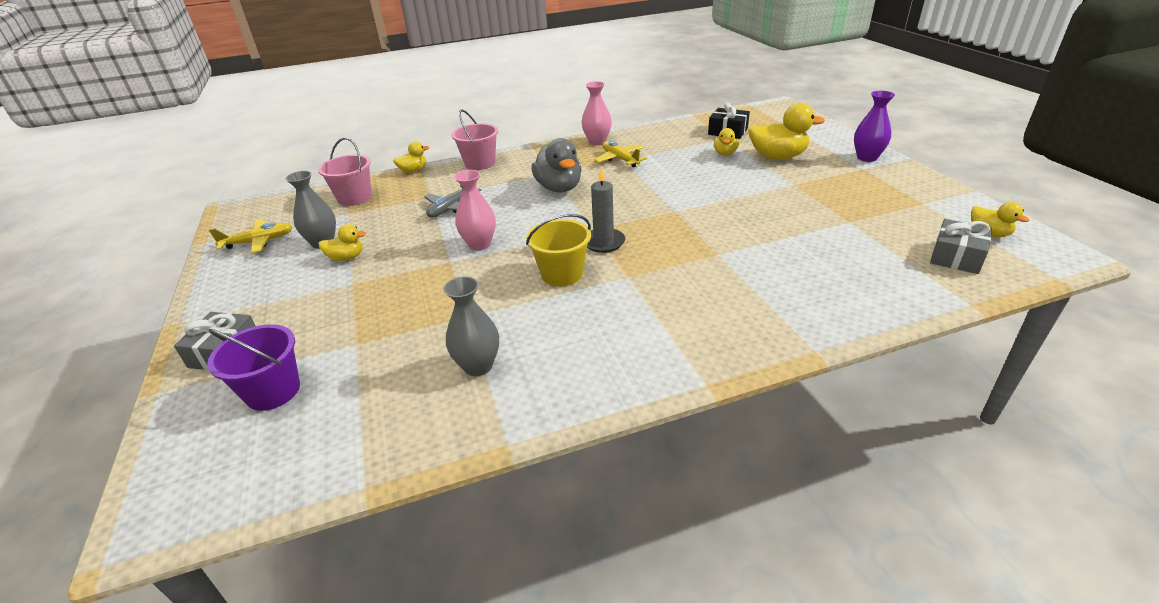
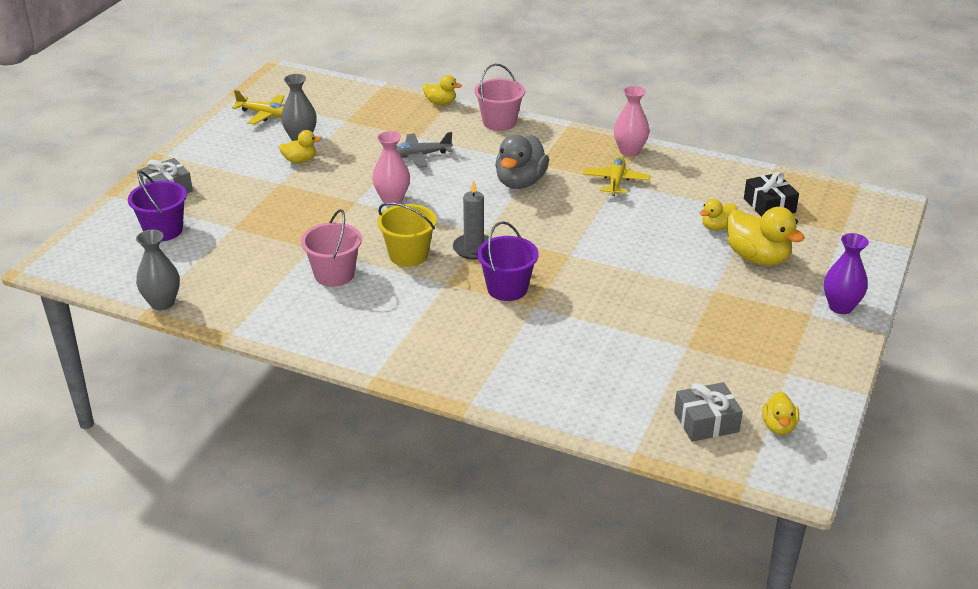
camera: 40 degrees right, 0 degrees up
(346, 258) = (300, 160): yellow duck -> yellow duck turned 45 degrees counterclockwise
(354, 198) = (367, 107): pink bucket -> pink bucket (334, 274)
(478, 366) = (275, 283): grey vase -> grey vase (162, 303)
(677, 254) = (507, 288): none -> purple bucket

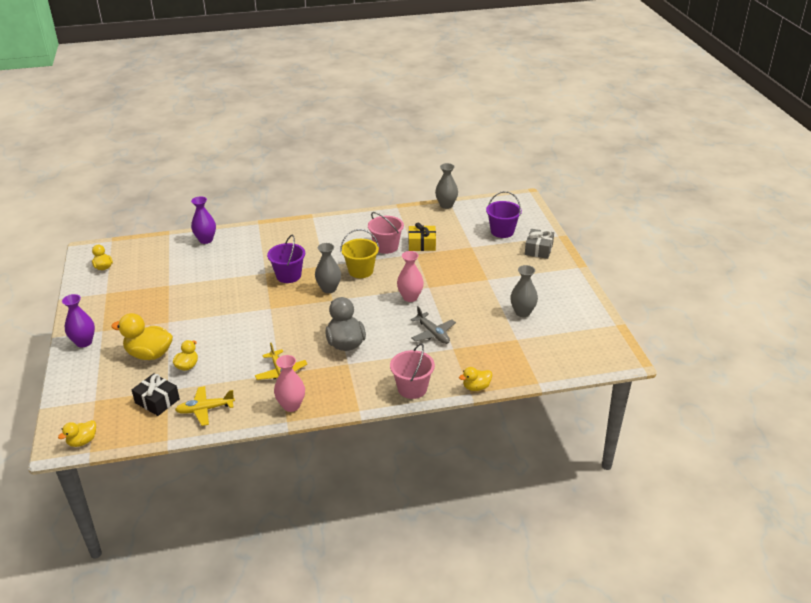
camera: 145 degrees right, 0 degrees up
(265, 115) = (573, 319): yellow plane -> yellow plane (205, 409)
(285, 257) = (422, 244): none -> yellow gift
(300, 160) = (499, 298): yellow duck -> yellow duck (82, 441)
(418, 156) = (433, 333): grey plane -> grey plane turned 105 degrees clockwise
(474, 248) = (329, 289): grey candle -> grey vase
(580, 408) = (206, 240): none -> purple vase
(706, 422) = (141, 256): grey gift -> none

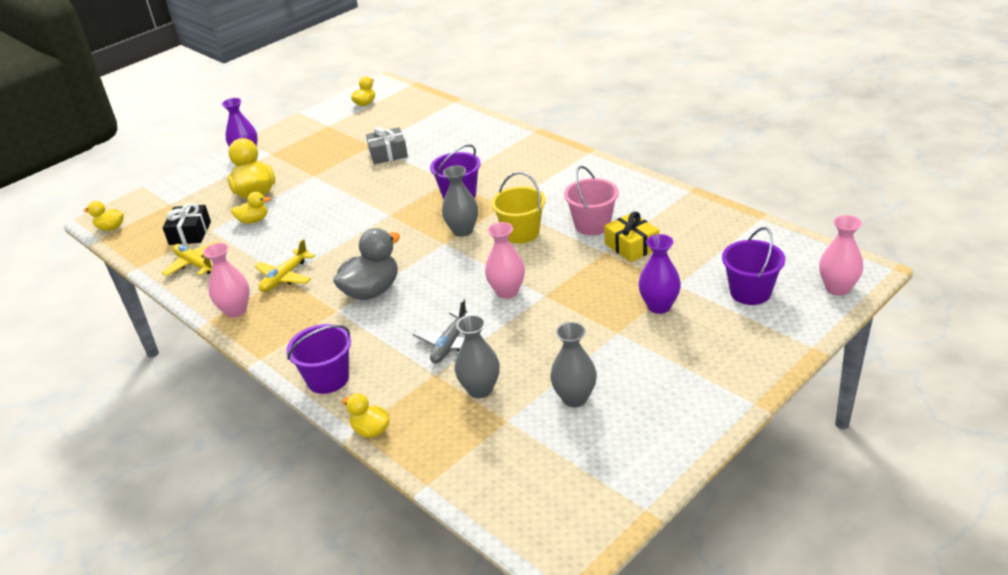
camera: 60 degrees right, 0 degrees up
(206, 240) = (468, 122): purple vase -> purple vase (659, 306)
(412, 388) = (328, 379): pink bucket -> purple bucket
(446, 205) = (747, 221): grey vase -> grey vase (480, 389)
(527, 210) = (837, 288): none -> pink vase
(538, 249) = (749, 344): grey gift -> grey gift (388, 154)

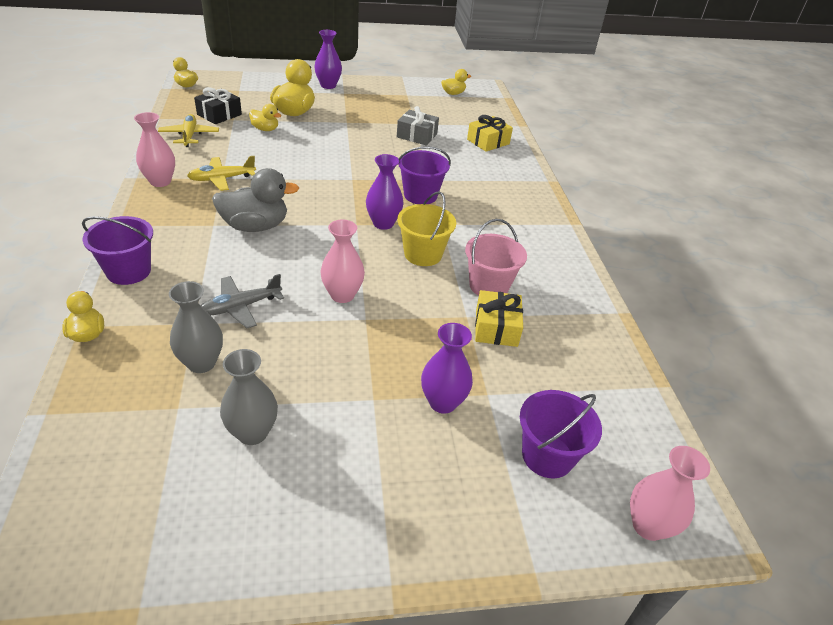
camera: 30 degrees right, 5 degrees up
(450, 127) = (488, 142): none -> yellow gift
(462, 231) = (383, 223): grey vase -> purple vase

